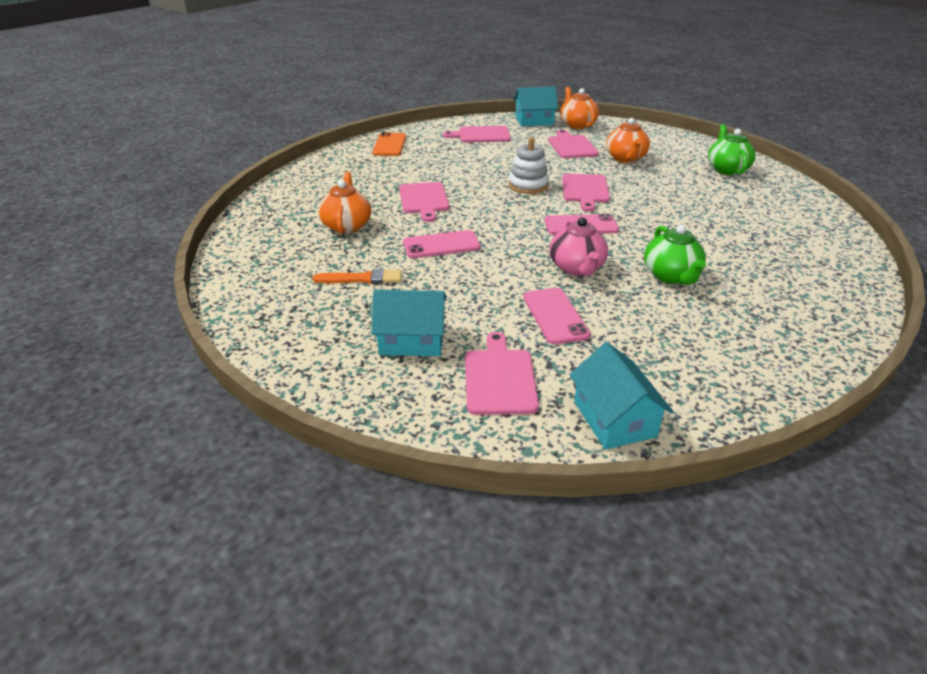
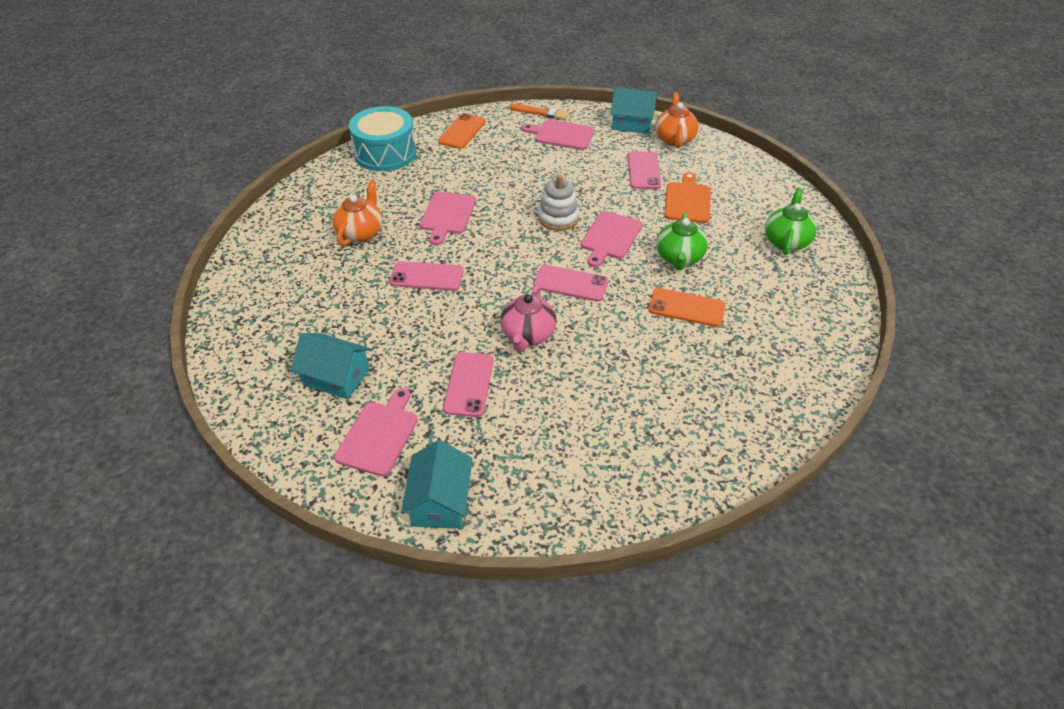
camera: 20 degrees right, 10 degrees up
(327, 168) = (385, 153): none -> turquoise drum
(362, 279) = (337, 299): orange brush -> orange brush (541, 113)
(571, 146) = (643, 171): pink cutting board -> pink phone
(625, 158) = (687, 201): orange teapot -> orange cutting board
(671, 276) = (608, 367): green teapot -> green teapot (679, 258)
(694, 223) = (686, 308): none -> orange phone

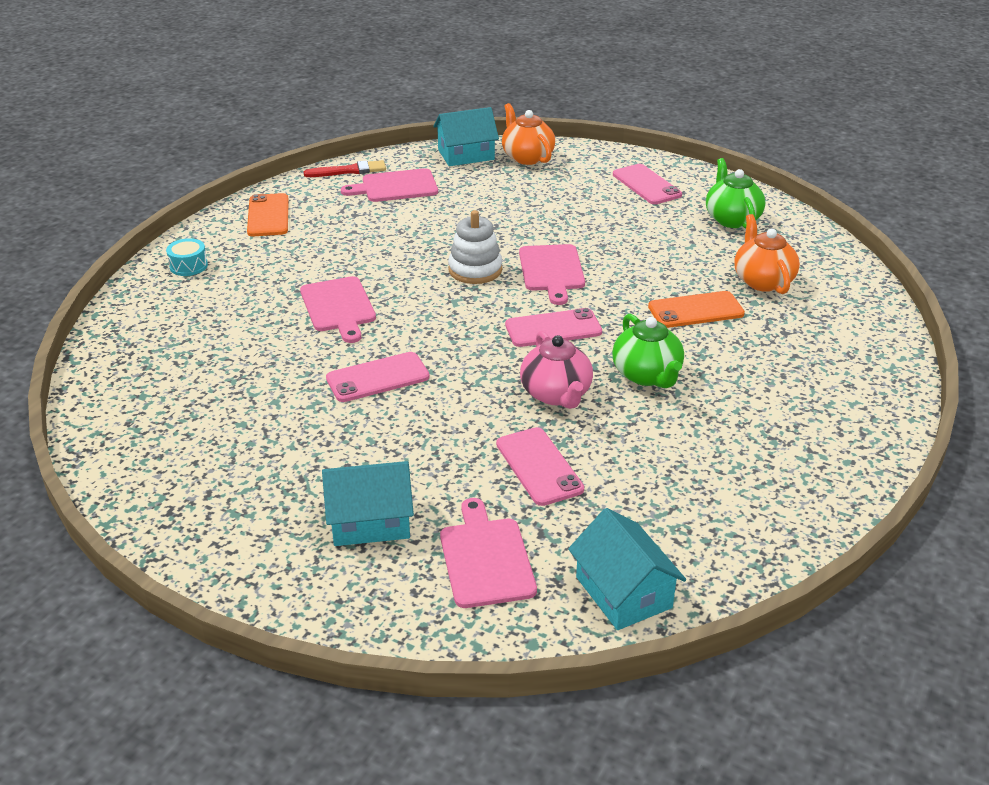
camera: 30 degrees left, 10 degrees down
(361, 232) = (243, 360): orange teapot -> orange teapot (762, 281)
(385, 153) = (188, 266): turquoise drum -> turquoise drum, size x0.42
(541, 113) = (349, 171): orange brush -> red brush
(643, 171) = (524, 196): pink phone -> pink phone (646, 185)
(679, 258) = (643, 267): green teapot -> green teapot (647, 375)
(687, 201) = (599, 212): orange cutting board -> none

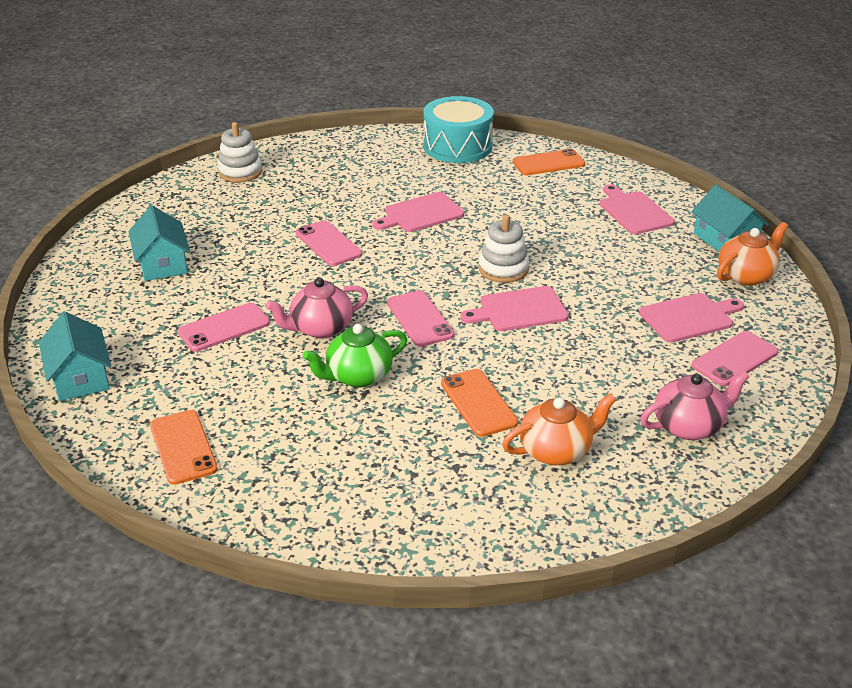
camera: 80 degrees right, 0 degrees up
(142, 444) = (240, 172): none -> white stacking toy
(188, 266) = (457, 146): turquoise drum -> turquoise drum, size x2.36
(349, 171) = (649, 185): red brush -> none
(486, 559) = (121, 314): pink cutting board -> pink cutting board (689, 317)
(623, 592) = (80, 377): turquoise house -> turquoise house turned 75 degrees counterclockwise
(732, 219) = (688, 426): green teapot -> pink teapot
(759, 500) = (183, 447): none -> orange phone

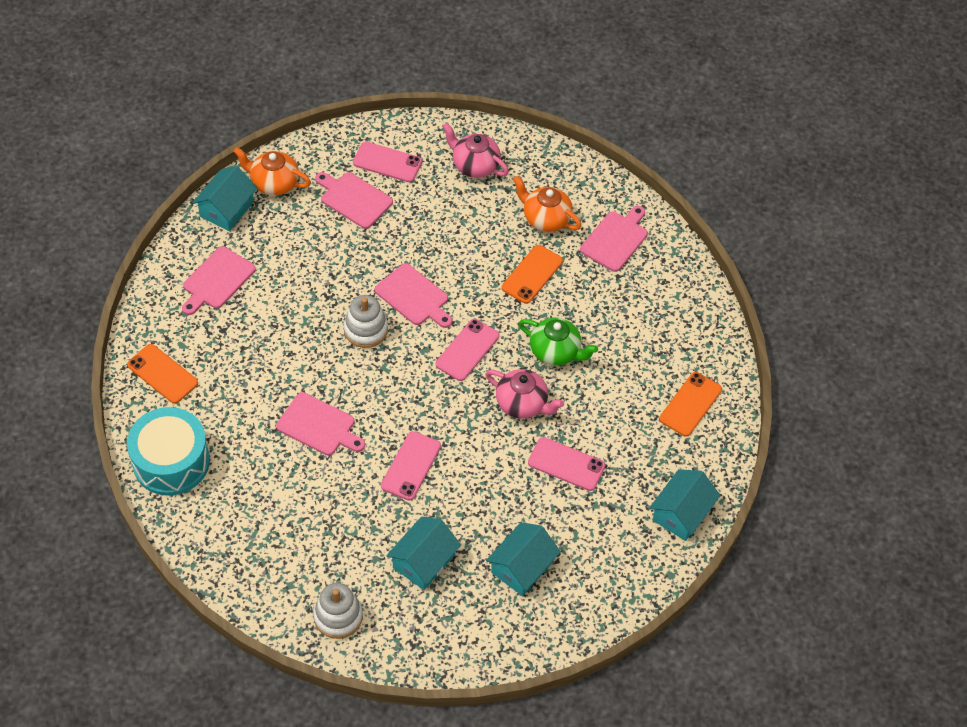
camera: 125 degrees left, 20 degrees up
(233, 220) = (423, 561): none -> turquoise house
(473, 499) = (615, 239): none -> pink cutting board

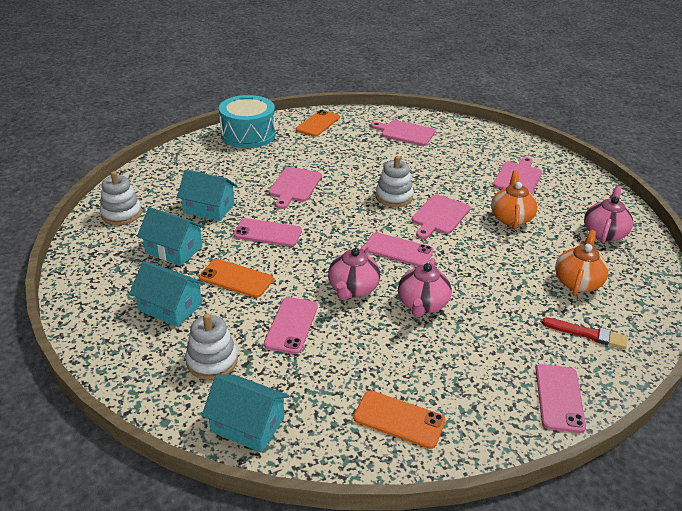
camera: 80 degrees right, 20 degrees down
(227, 209) = (469, 129): turquoise house -> turquoise house (209, 208)
(274, 183) = (506, 143): orange teapot -> orange teapot (511, 218)
(387, 162) = (568, 188): pink phone -> pink phone (559, 398)
(532, 274) = (505, 280): orange phone -> orange phone (236, 278)
(555, 351) = (422, 304): green teapot -> pink teapot
(603, 534) = (212, 361): none -> white stacking toy
(615, 239) = (588, 334): pink cutting board -> red brush

